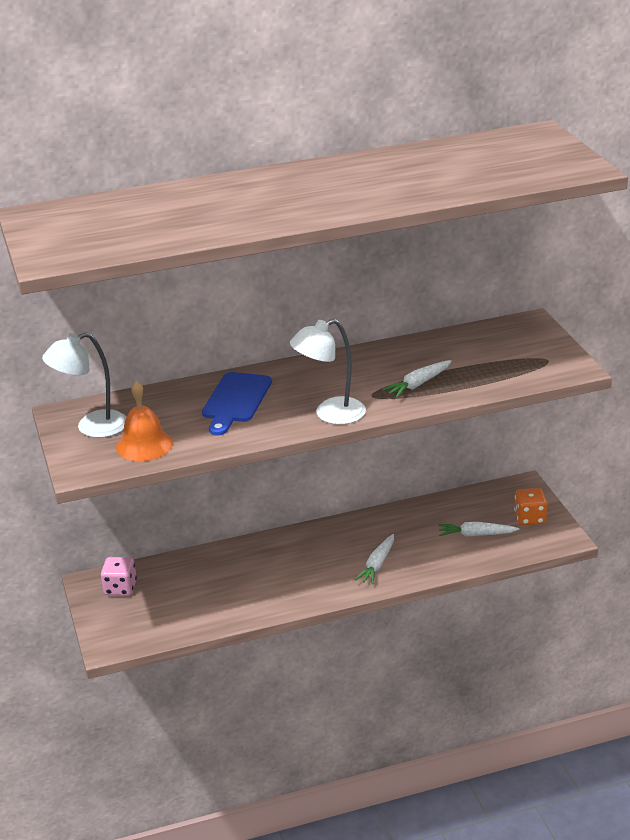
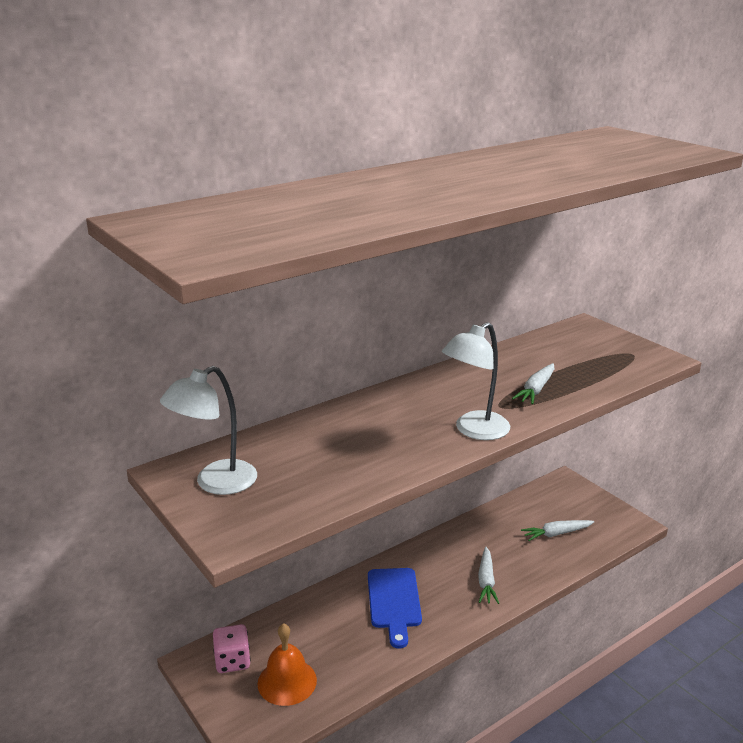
camera: 20 degrees left, 5 degrees down
(144, 445) = (292, 494): orange bell -> orange bell (287, 681)
(236, 401) = (363, 430): blue cutting board -> blue cutting board (394, 601)
(530, 518) = (591, 510): orange dice -> none

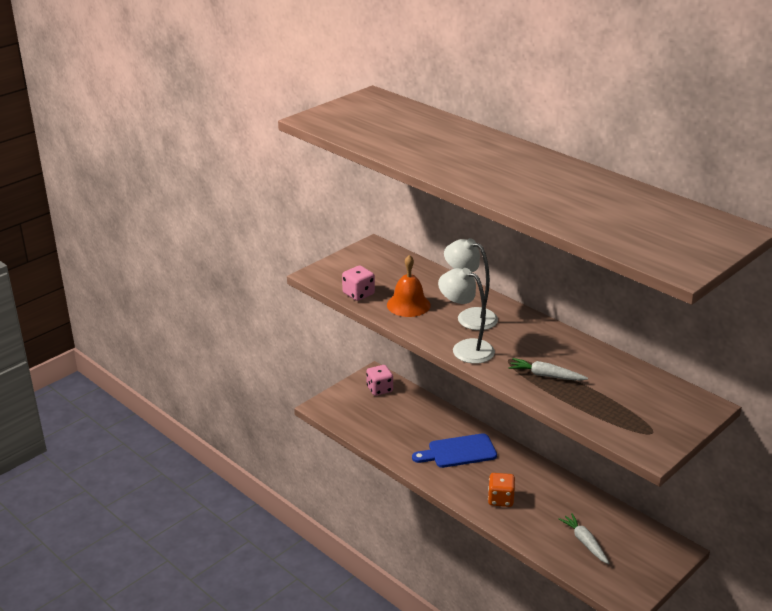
camera: 80 degrees right, 5 degrees up
(215, 483) = (367, 262): white lamp -> white lamp (470, 316)
(287, 681) = (368, 414): orange bell -> orange bell (408, 305)
(310, 500) = (358, 294): none -> pink dice
(486, 581) = (500, 499): white carrot -> orange dice

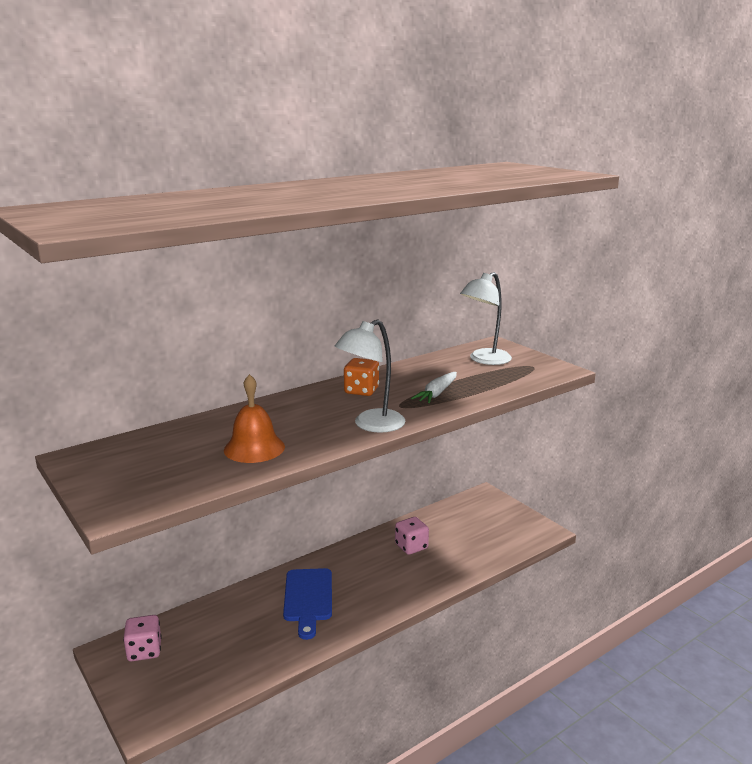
camera: 80 degrees left, 10 degrees down
(358, 294) = (200, 480): pink dice -> pink dice (411, 546)
(470, 316) = (304, 416): white lamp -> white lamp (484, 360)
(500, 499) = (398, 580): orange dice -> orange dice (361, 391)
(584, 542) = (470, 539): white carrot -> none

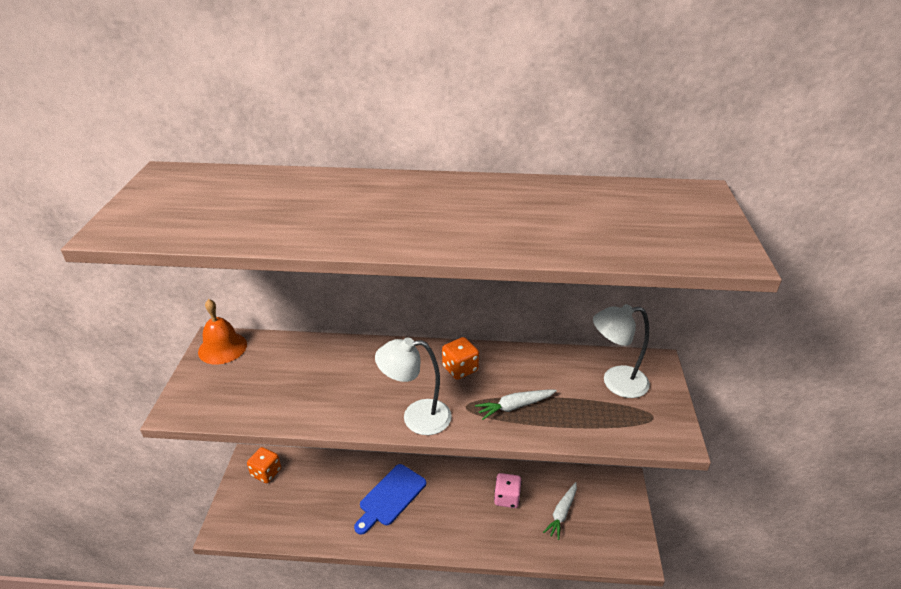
camera: 40 degrees right, 15 degrees up
(144, 651) = (266, 472): pink dice -> orange dice
(254, 448) = (313, 395): orange bell -> orange bell (222, 348)
(464, 534) = (561, 513): none -> white carrot

